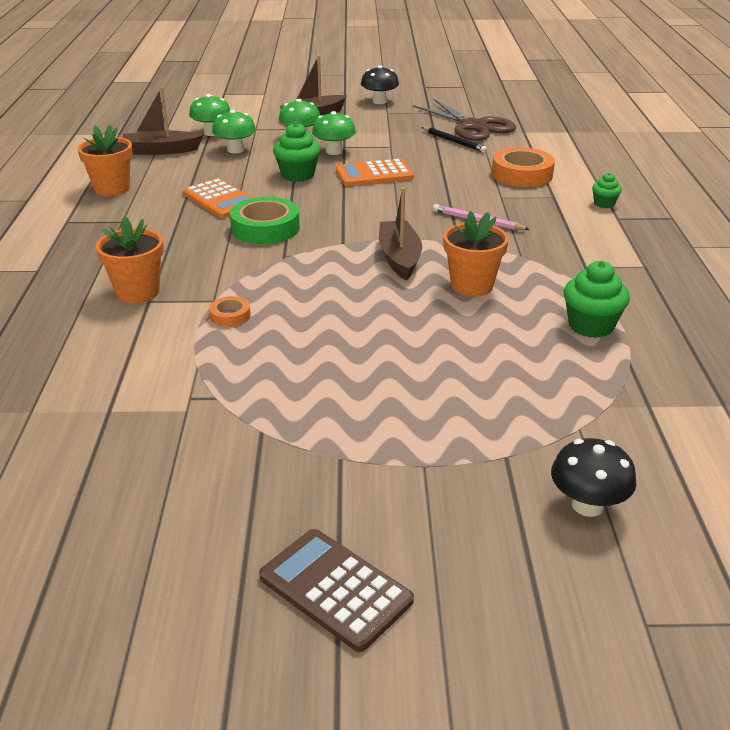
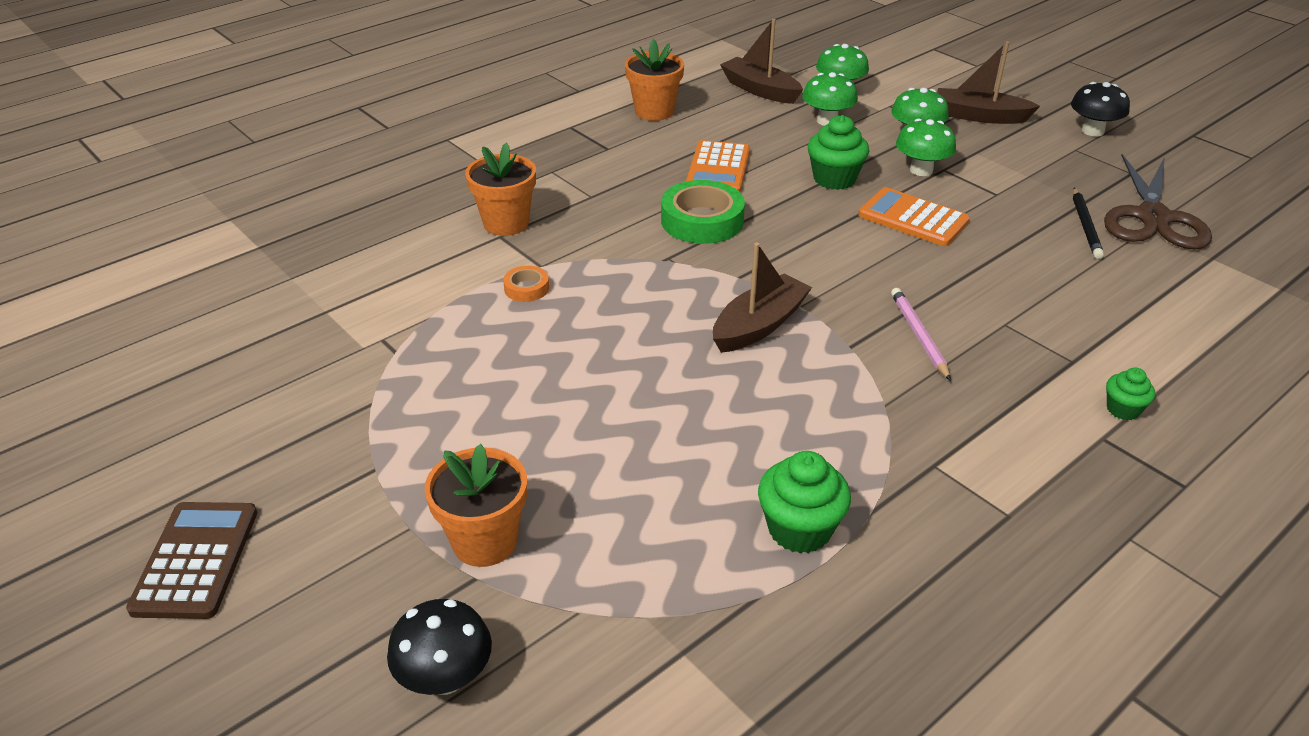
camera: 50 degrees right, 5 degrees up
(471, 286) = (769, 400): orange flower pot -> orange flower pot (485, 541)
(522, 174) = (1089, 311): orange tape -> none

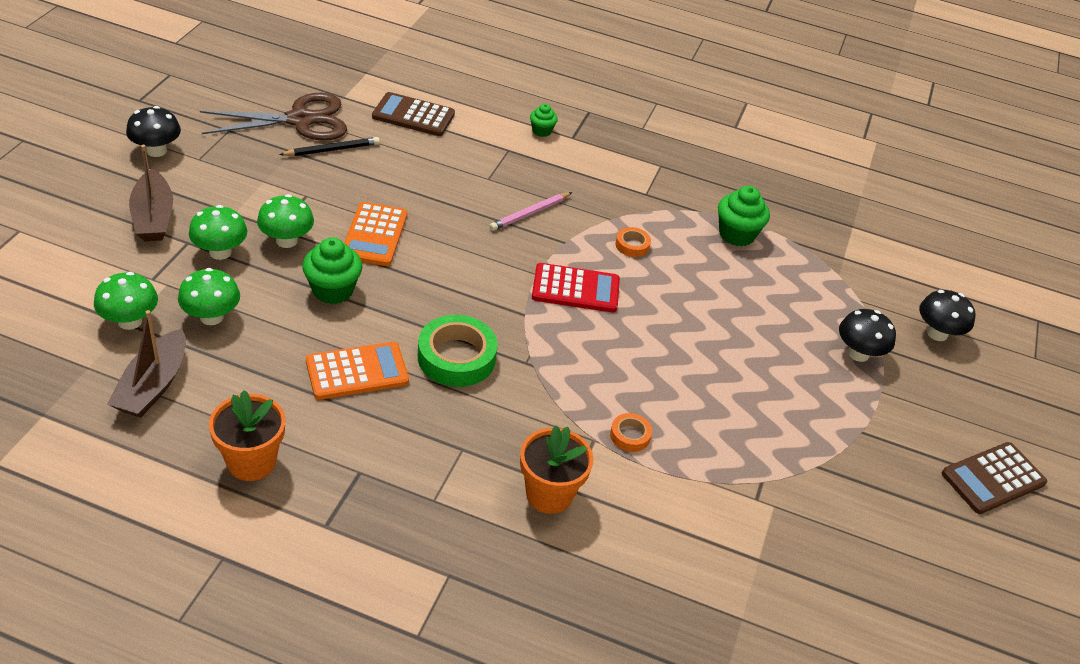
camera: 125 degrees left, 5 degrees up
(485, 541) = (858, 353): orange flower pot -> black mushroom
(759, 325) = (575, 289): brown boat -> red calculator
(819, 403) = (632, 245): none -> orange tape
(1166, 301) = (413, 115): none -> brown calculator

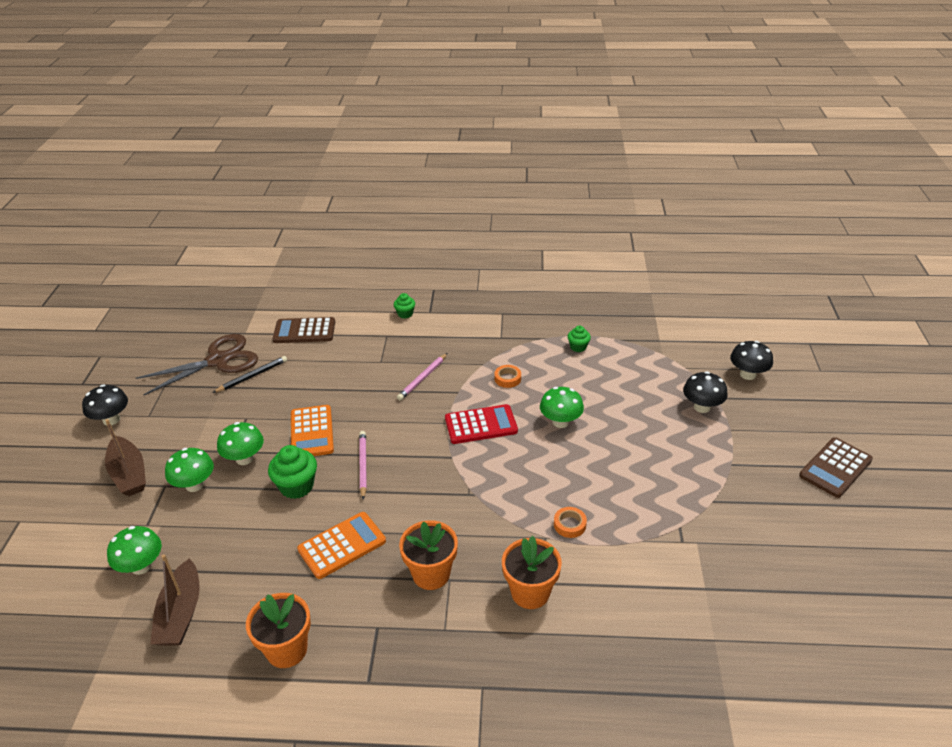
camera: 10 degrees left, 5 degrees down
(211, 317) = (207, 540): green mushroom -> green mushroom (560, 422)
(417, 291) = (363, 465): none -> pink pencil
(444, 436) = (431, 574): none -> orange flower pot
(456, 357) = (414, 508): green tape -> none
(736, 234) = (578, 347): green cupcake -> green cupcake, size x0.58

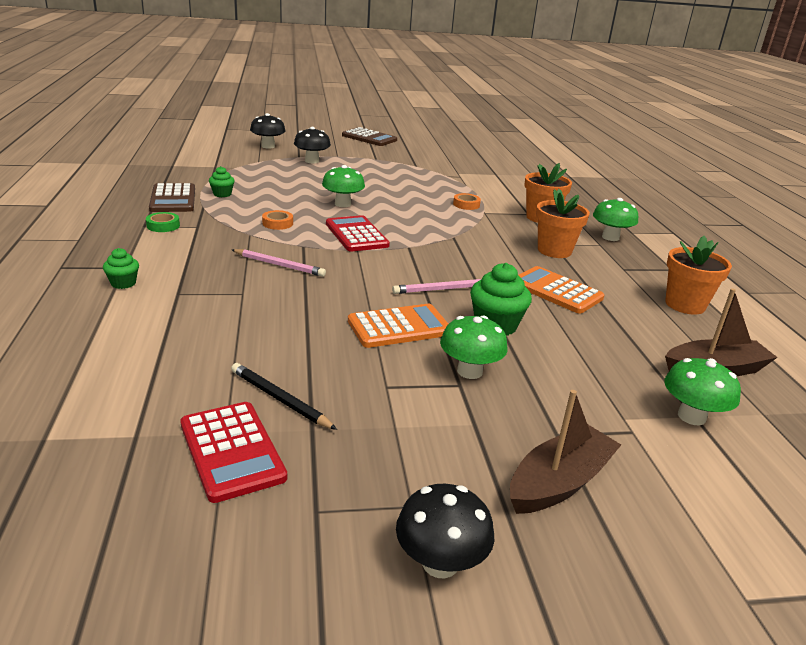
camera: 105 degrees left, 10 degrees down
(194, 485) = (539, 405): green mushroom -> green mushroom (610, 237)
(218, 361) = (231, 451): brown scissors -> red calculator
(304, 331) = (148, 365): brown calculator -> brown calculator (173, 199)
(502, 321) = (163, 226): none -> green tape

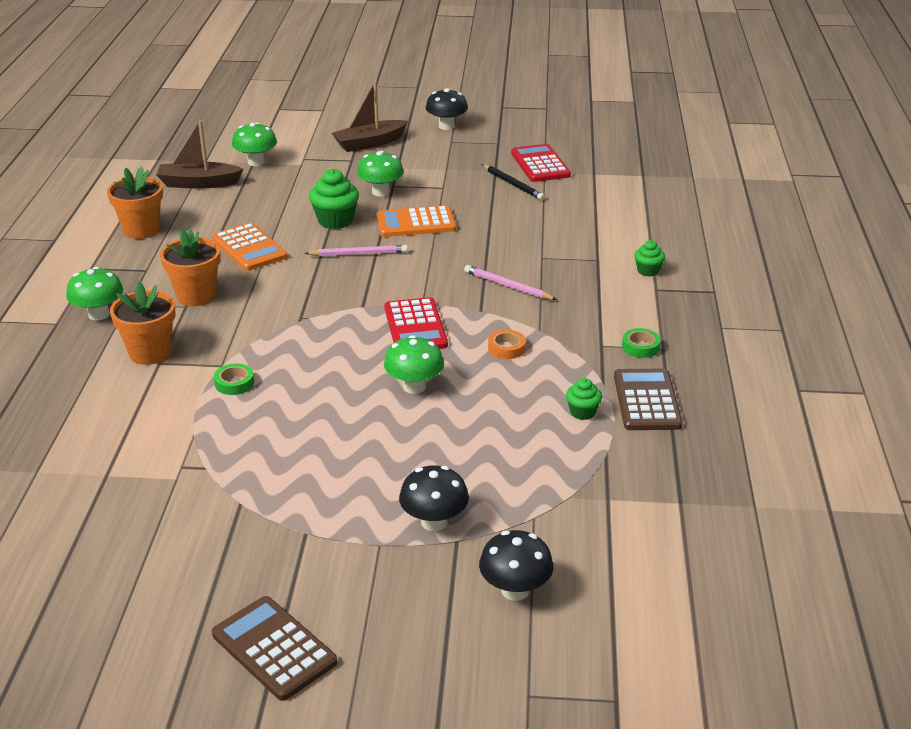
camera: 165 degrees left, 5 degrees up
(466, 205) = (234, 383): orange tape -> green tape

